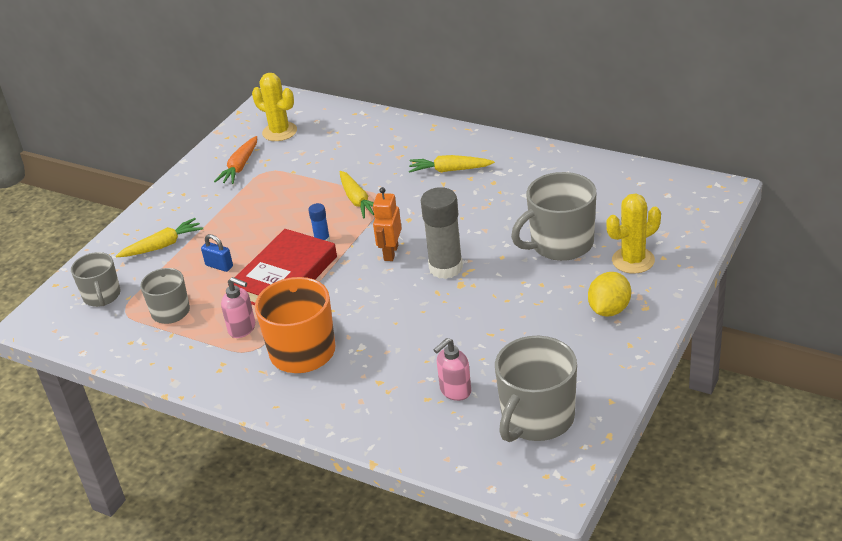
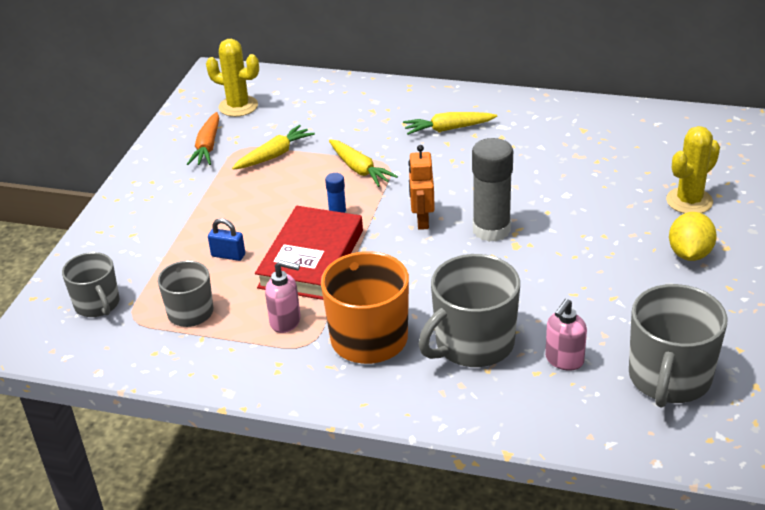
camera: 15 degrees left, 0 degrees up
(162, 246) = (150, 240): yellow carrot -> yellow carrot (274, 155)
(560, 244) = (604, 192): grey mug -> grey mug (473, 344)

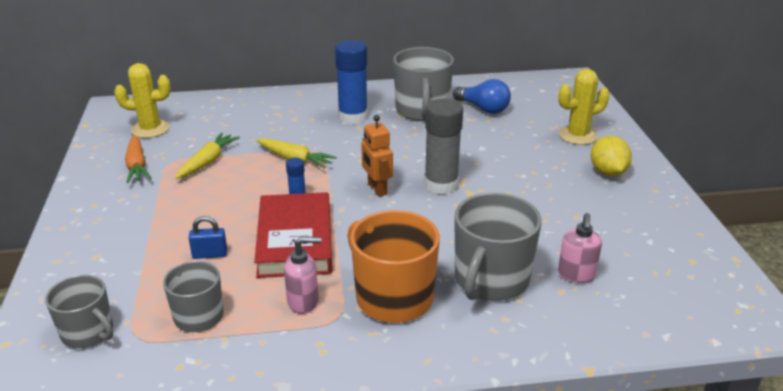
camera: 25 degrees left, 5 degrees down
(448, 129) = (353, 117): yellow carrot -> blue glue stick
(602, 145) = (483, 108): none -> blue light bulb
(669, 378) = (668, 269): grey mug -> grey mug (422, 110)
(689, 201) = (577, 135): yellow cactus -> yellow cactus turned 45 degrees clockwise

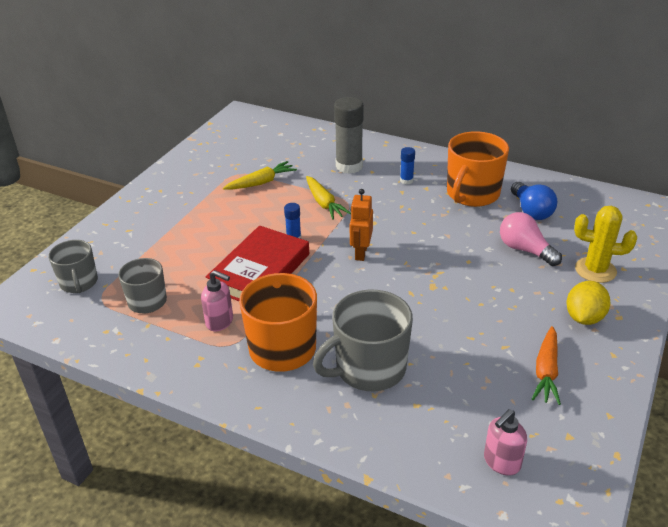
camera: 35 degrees right, 5 degrees up
(137, 165) = (213, 169): orange carrot -> orange carrot (546, 371)
(150, 129) = (247, 141): yellow cactus -> none
(210, 254) = (195, 258): blue padlock -> none
(353, 117) = (406, 180): blue glue stick -> blue glue stick, size x0.48
(422, 110) = (472, 194): grey mug -> orange mug
(441, 185) = (416, 269): grey glue stick -> grey glue stick (349, 166)
(511, 139) = (525, 250): none -> pink light bulb
(576, 275) = (444, 397): pink soap dispenser -> pink soap dispenser (501, 462)

